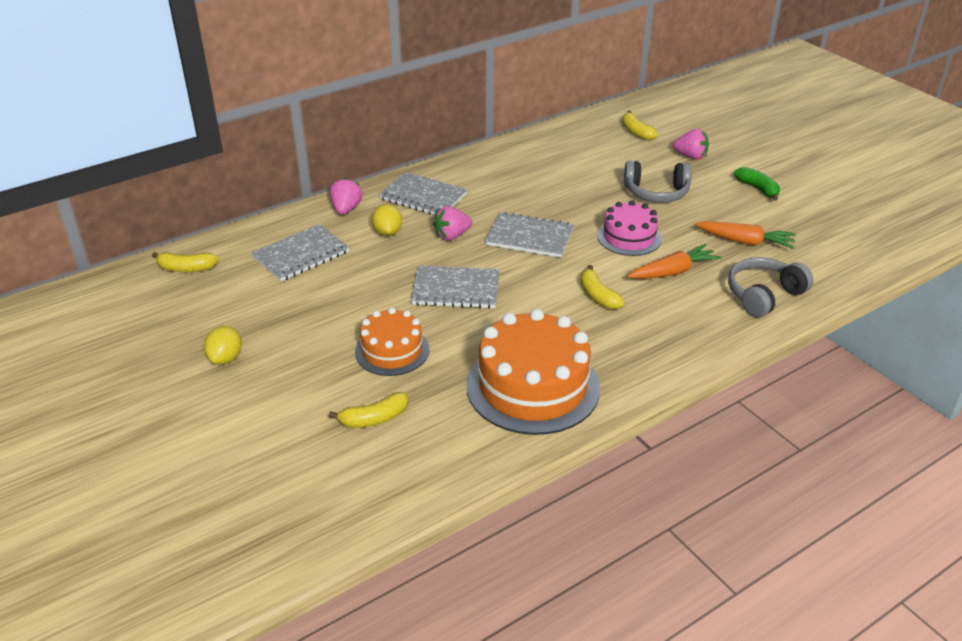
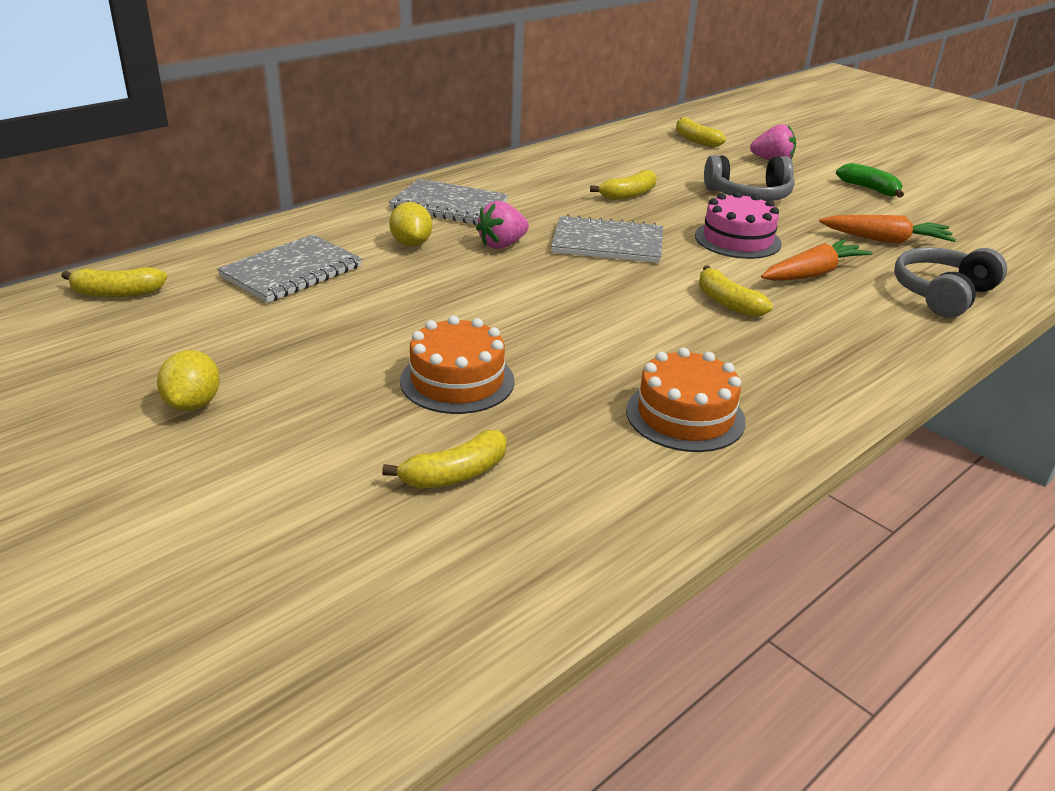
camera: 10 degrees left, 5 degrees down
(346, 209) = (346, 220): pink strawberry -> none
(456, 289) = (528, 303): grey notebook -> none
(533, 386) = (685, 416): orange cake -> orange cake, size x0.58
(561, 189) = (628, 194): none -> yellow banana

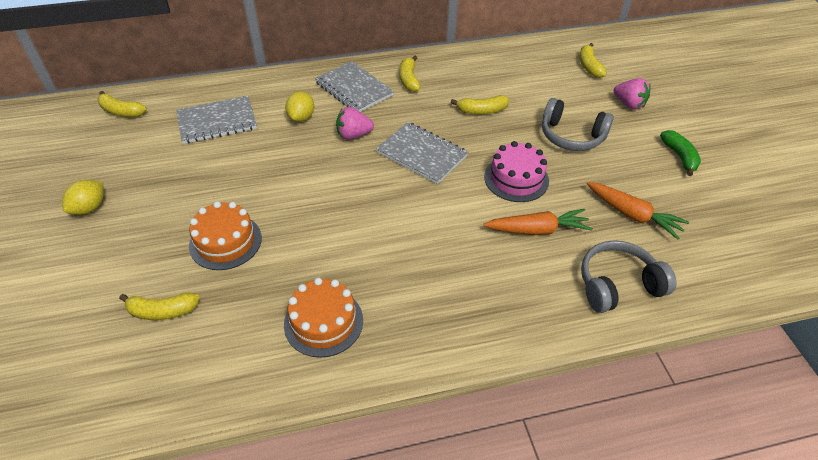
camera: 30 degrees right, 15 degrees up
(727, 303) = (447, 236): yellow banana -> yellow banana (409, 79)

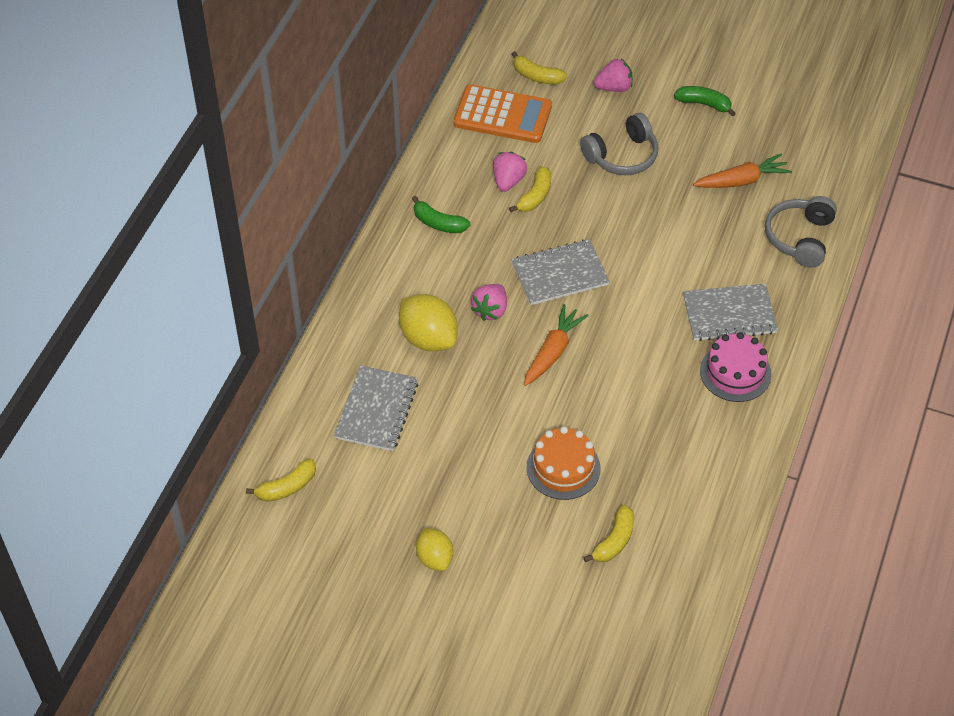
camera: 55 degrees left, 5 degrees up
(301, 117) = (428, 338): yellow lemon -> yellow lemon, size x1.60
(323, 322) = (703, 437): orange cake -> none
(354, 89) = (416, 275): grey notebook -> grey notebook (729, 314)
(409, 79) = (438, 223): yellow banana -> green banana
(481, 93) = (508, 181): none -> pink strawberry
(516, 179) = (644, 227): pink cake -> pink cake (735, 372)
(535, 66) = (502, 115): none -> orange calculator
(537, 230) = (711, 250): orange carrot -> orange carrot (553, 351)

